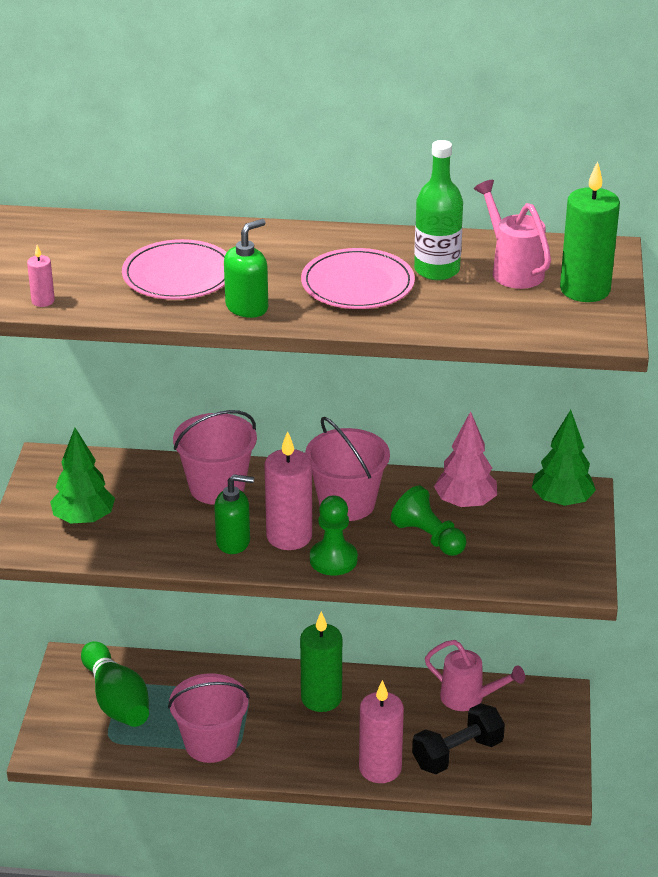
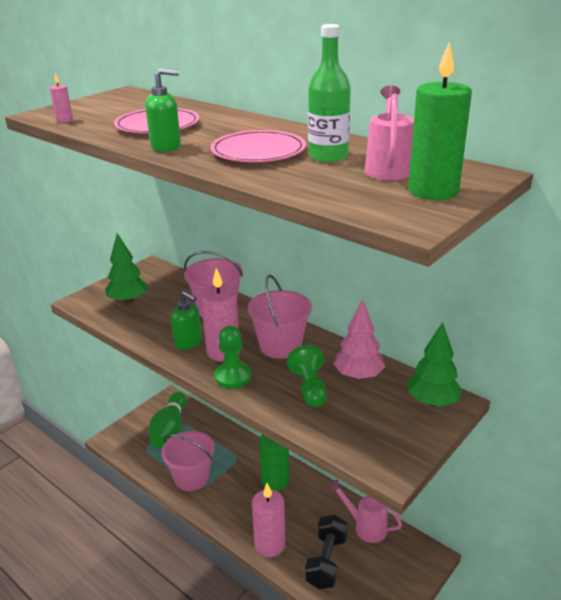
camera: 35 degrees right, 5 degrees down
(457, 753) = (326, 561): black dumbbell -> black dumbbell turned 75 degrees counterclockwise
(469, 699) = (365, 526): pink watering can -> pink watering can turned 150 degrees clockwise

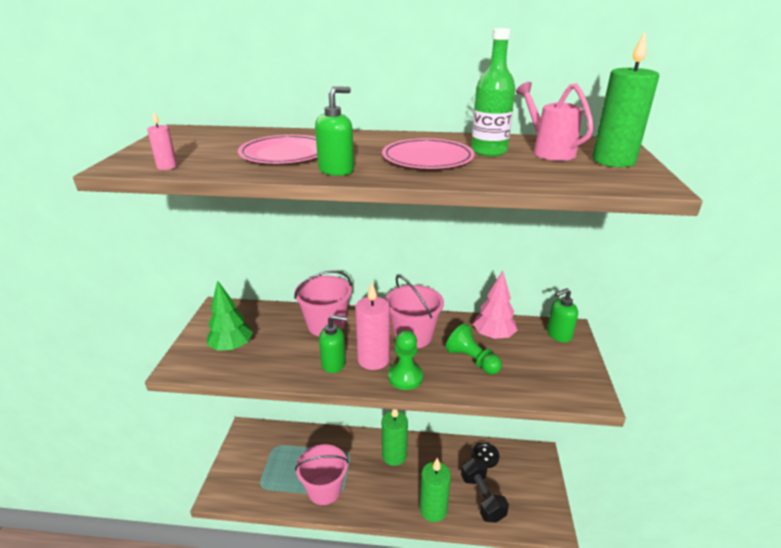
camera: 35 degrees left, 0 degrees up
(169, 430) = (269, 457): green bowling pin -> none
(270, 545) = (433, 509): pink candle -> green candle
(365, 526) = (485, 456): pink watering can -> black button
(432, 402) = (558, 334): green tree -> green soap dispenser

